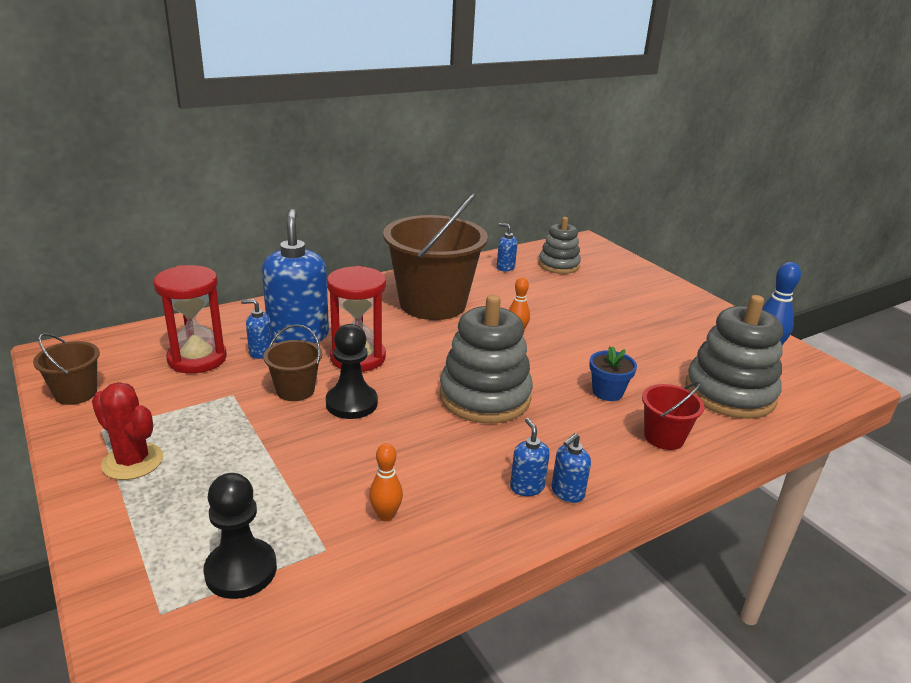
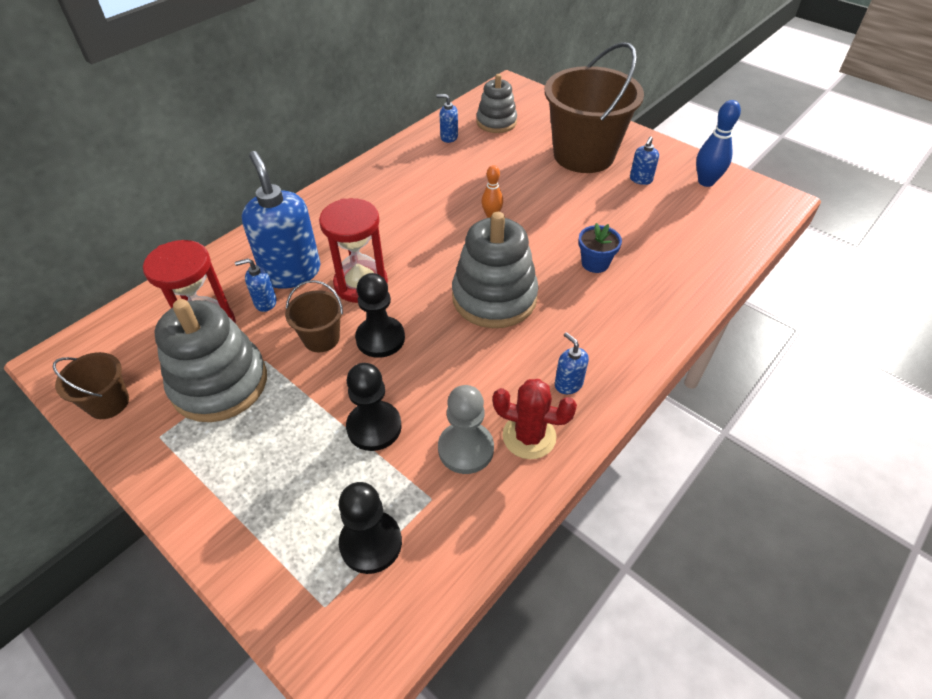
camera: 15 degrees left, 20 degrees up
(132, 461) = (211, 463): red cactus -> red cactus (529, 436)
(303, 473) = (374, 427): none -> black pawn
(386, 515) = (465, 449): orange bowling pin -> grey pawn
(432, 304) = (401, 200): brown bucket -> brown bucket (583, 155)
(567, 493) = (602, 380): blue soap dispenser -> blue soap dispenser (640, 179)
(664, 437) = (657, 299): red bucket -> none
(729, 393) = (693, 237): grey stacking toy -> grey stacking toy (219, 383)

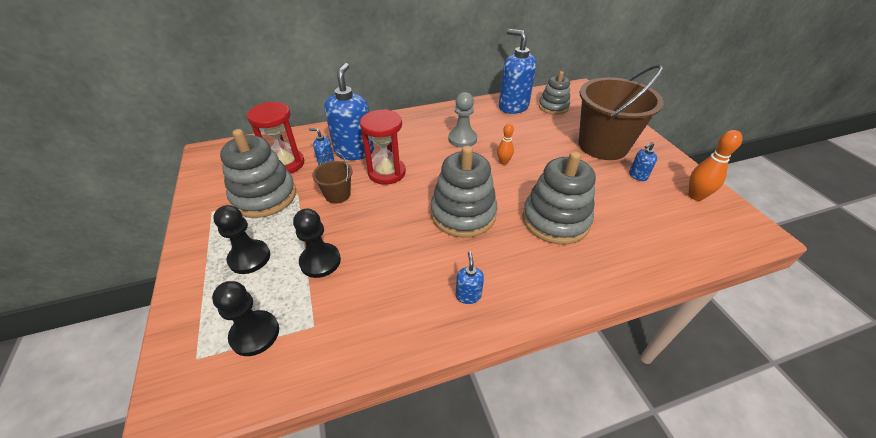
camera: 30 degrees right, 5 degrees down
(108, 403) = (207, 183): brown bucket -> none
(380, 338) = (370, 209): black pawn -> black pawn (249, 258)
(449, 137) = (513, 106): blue soap dispenser -> blue soap dispenser, size x2.22
(465, 449) = (362, 304): grey pawn -> grey pawn (462, 139)
(529, 436) = (410, 318): red cactus -> none
(595, 263) = (555, 220): blue flower pot -> grey stacking toy
(706, 182) = (695, 196): blue bowling pin -> orange bowling pin

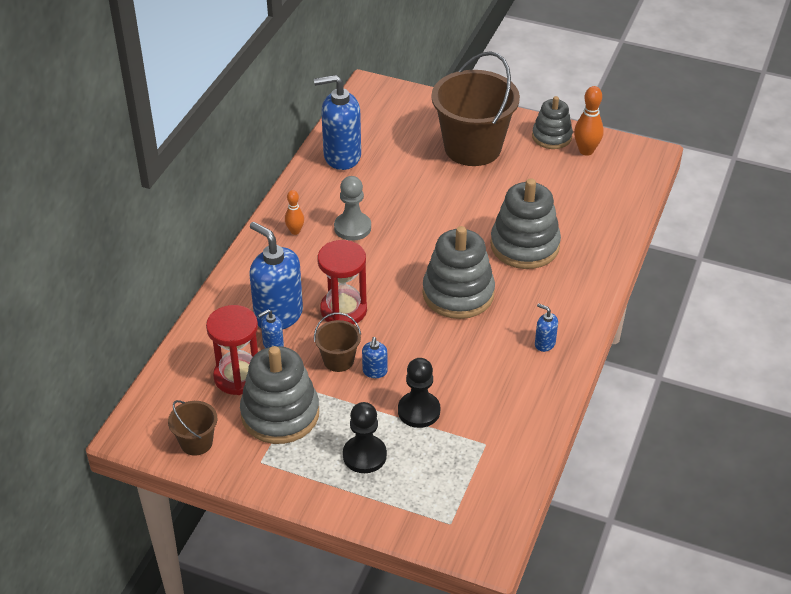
camera: 50 degrees left, 0 degrees up
(213, 177) = (196, 442): none -> brown bucket
(255, 334) = (459, 481): black pawn -> none
(503, 162) = (420, 224): orange bowling pin -> orange bowling pin (295, 231)
(553, 107) = (378, 131): grey stacking toy -> grey stacking toy (551, 137)
(637, 176) = (531, 161): blue soap dispenser -> blue soap dispenser (375, 371)

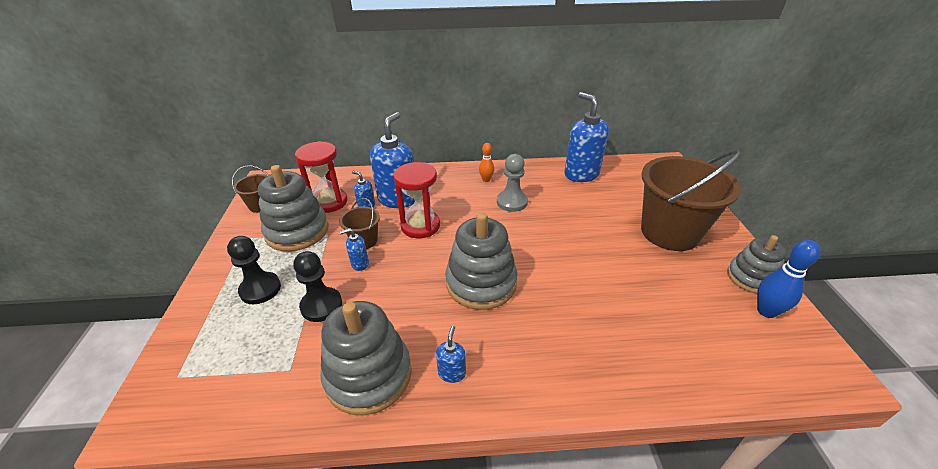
camera: 65 degrees right, 5 degrees down
(524, 245) = (580, 308): grey stacking toy -> grey stacking toy (368, 375)
(586, 151) = (766, 311): orange bowling pin -> blue bowling pin

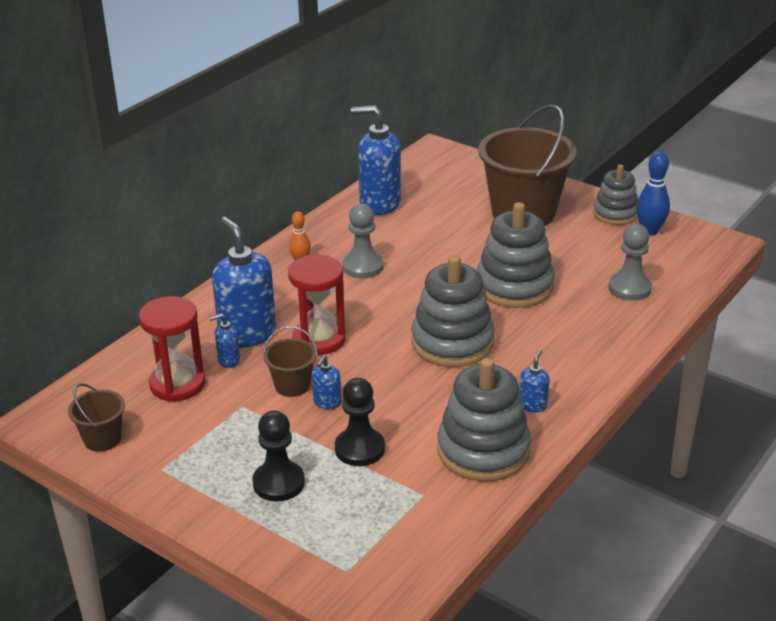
camera: 50 degrees left, 5 degrees down
(297, 231) = (205, 426): grey stacking toy -> grey stacking toy (514, 286)
(452, 373) = (532, 405): blue soap dispenser -> blue soap dispenser turned 60 degrees clockwise
(674, 345) = (629, 288): none -> grey pawn

